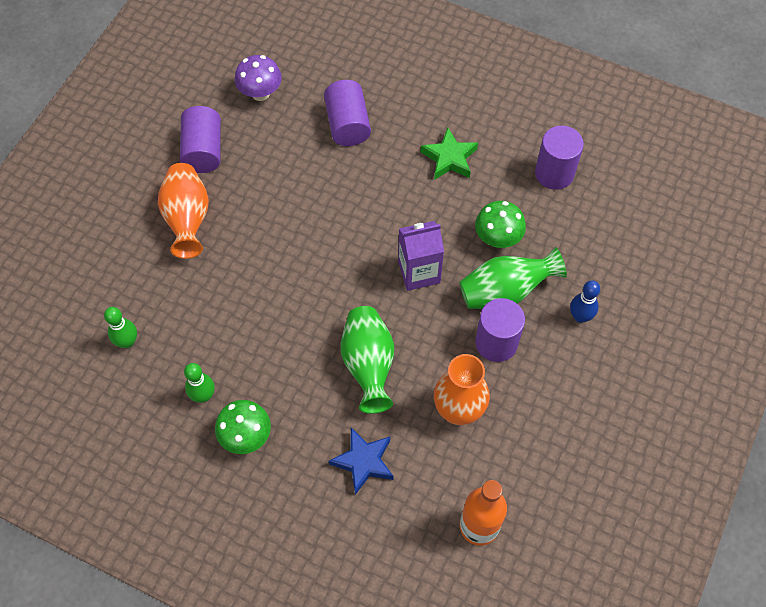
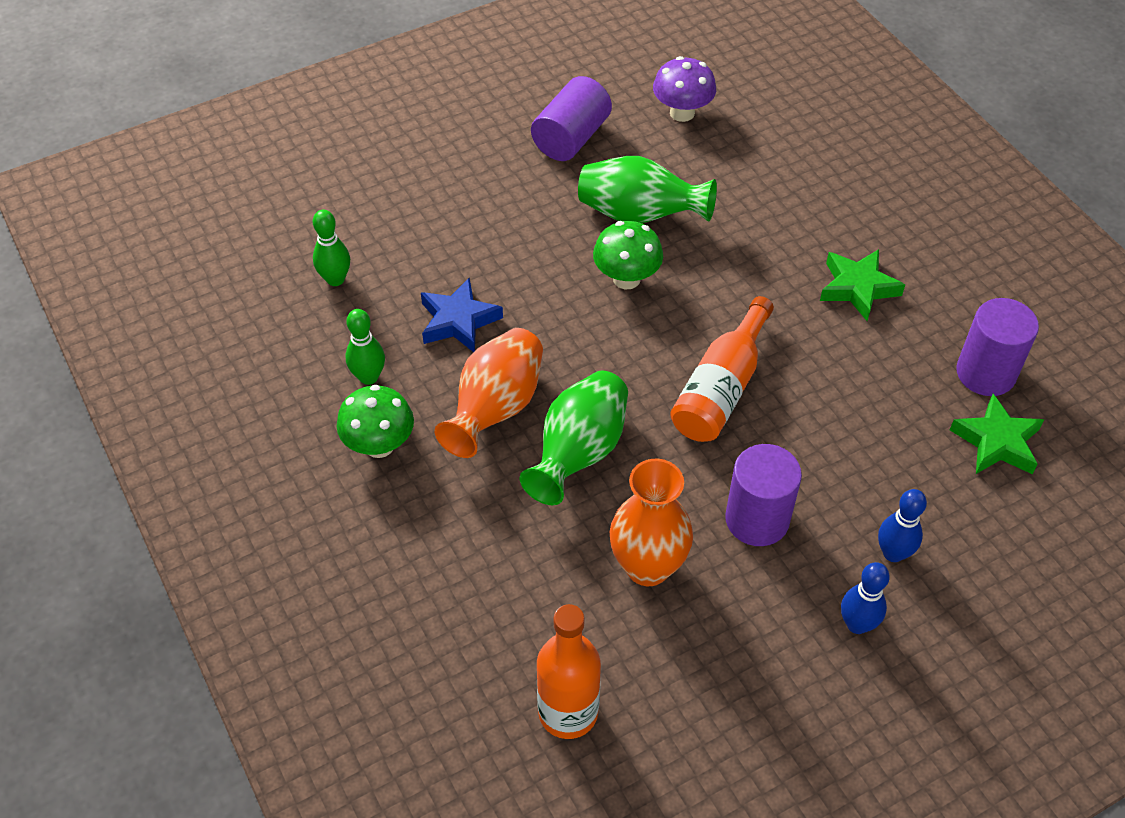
camera: 35 degrees right, 10 degrees down
(188, 219) = (499, 195): orange vase -> orange vase (495, 409)
(347, 124) = (759, 191): purple cylinder -> none
(363, 462) = (488, 552): blue star -> blue star (458, 321)
(419, 272) = (721, 388): purple carton -> orange bottle
(497, 238) = (851, 405): green mushroom -> green mushroom (626, 278)
(505, 291) = (814, 469): green vase -> green vase (640, 215)
(587, 214) = (996, 442): none -> green star
(590, 371) = (857, 624): none -> blue bowling pin

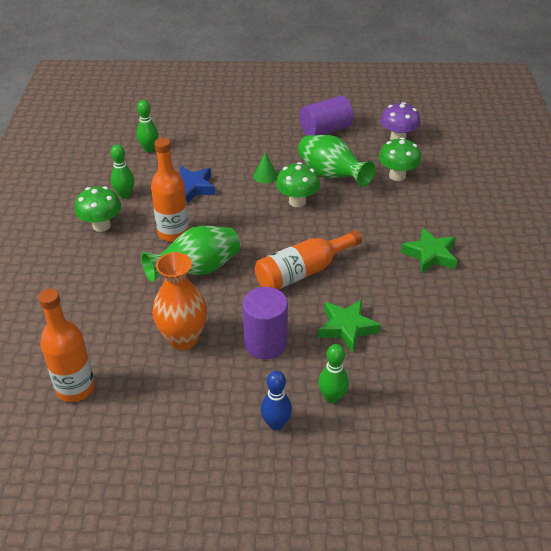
camera: 30 degrees right, 10 degrees down
(495, 409) = (173, 233): orange vase -> orange bottle
(548, 254) = (265, 176): none -> green cone
(727, 177) = (397, 175): none -> green mushroom
(893, 553) = (332, 397): blue bowling pin -> green bowling pin
(985, 373) = (476, 329): purple cylinder -> none
(996, 442) = (452, 368): green star -> green star (346, 328)

